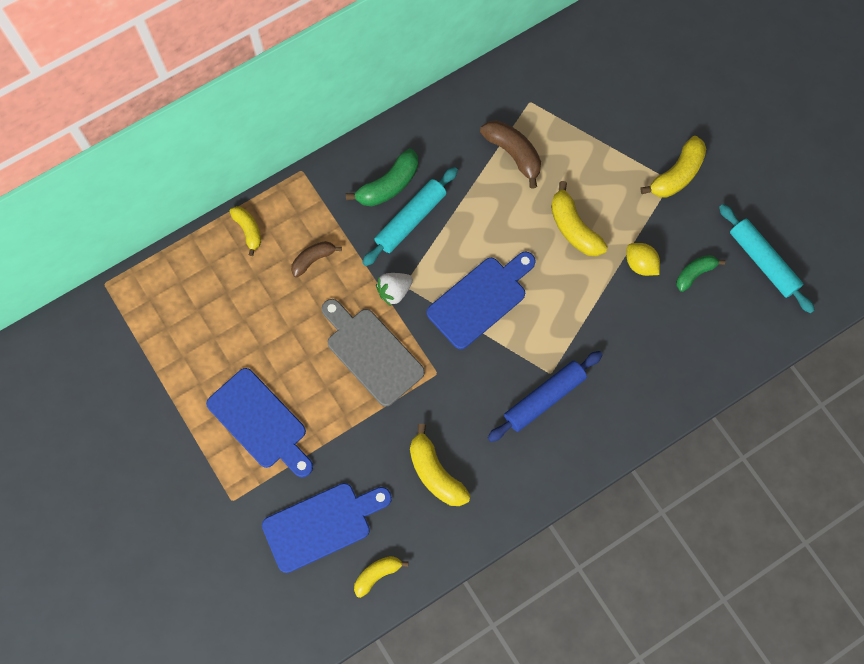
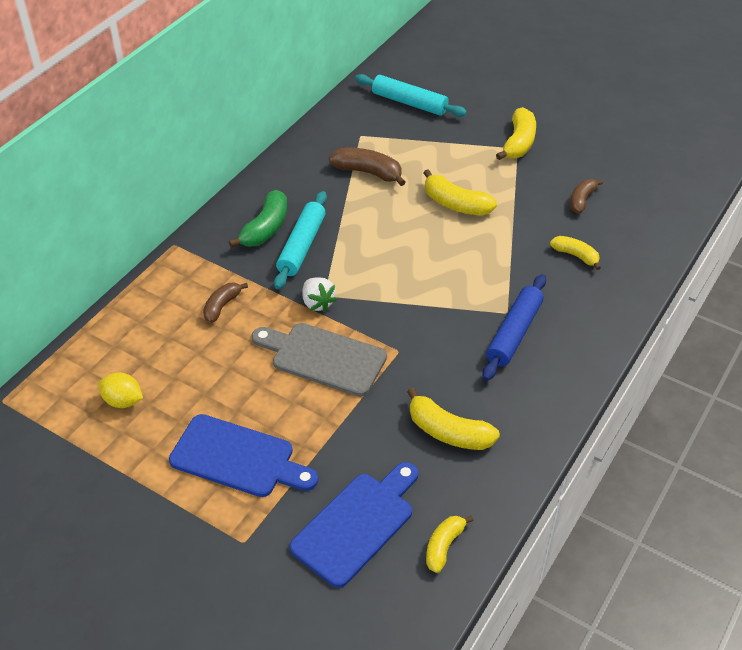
camera: 25 degrees left, 25 degrees down
(248, 230) = (142, 306): yellow banana -> yellow banana (576, 256)
(394, 291) = (318, 303): white strawberry -> white strawberry turned 60 degrees counterclockwise
(480, 299) = (404, 281): blue cutting board -> none
(640, 264) = (531, 209): yellow lemon -> yellow lemon (123, 401)
(694, 273) = (582, 200): green banana -> brown banana
(762, 261) = (631, 174): turquoise rolling pin -> turquoise rolling pin (409, 103)

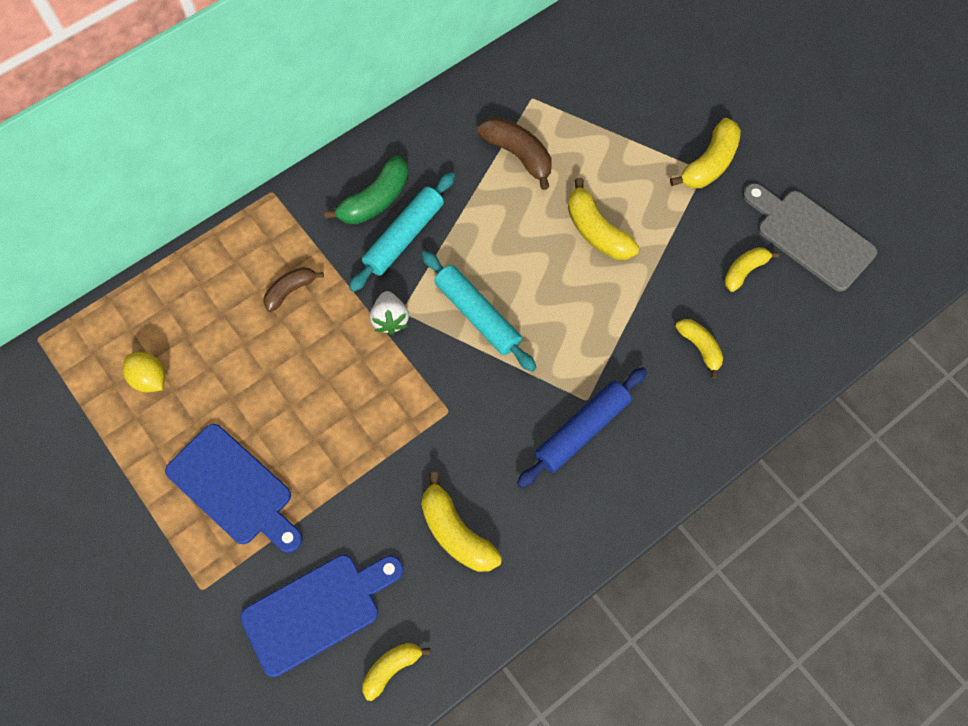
camera: 20 degrees right, 20 degrees up
(323, 358) = (367, 393): grey cutting board -> grey cutting board (810, 237)
(409, 103) = (608, 65): turquoise rolling pin -> turquoise rolling pin (477, 315)
(582, 200) = (744, 271): brown banana -> yellow banana

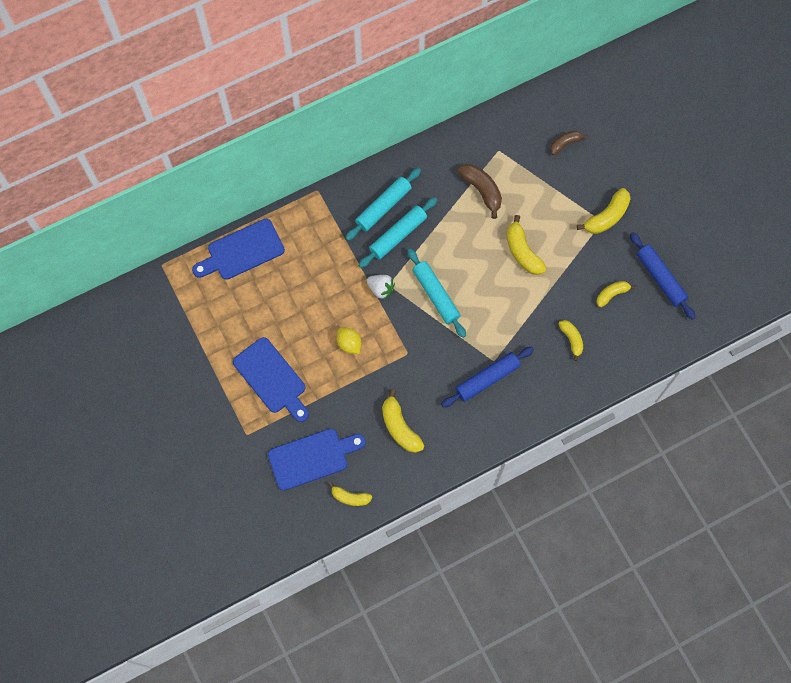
camera: 10 degrees right, 5 degrees up
(150, 379) = (228, 302): yellow lemon -> yellow lemon (349, 344)
(164, 297) = (242, 251): none -> blue cutting board
(290, 291) = (321, 259): brown banana -> brown banana (565, 144)
(375, 200) = (383, 207): green banana -> turquoise rolling pin
(390, 319) = (381, 289): white strawberry -> white strawberry turned 60 degrees counterclockwise
(391, 668) = (350, 497): yellow banana -> yellow banana turned 135 degrees counterclockwise
(810, 237) = (660, 278): grey cutting board -> blue rolling pin

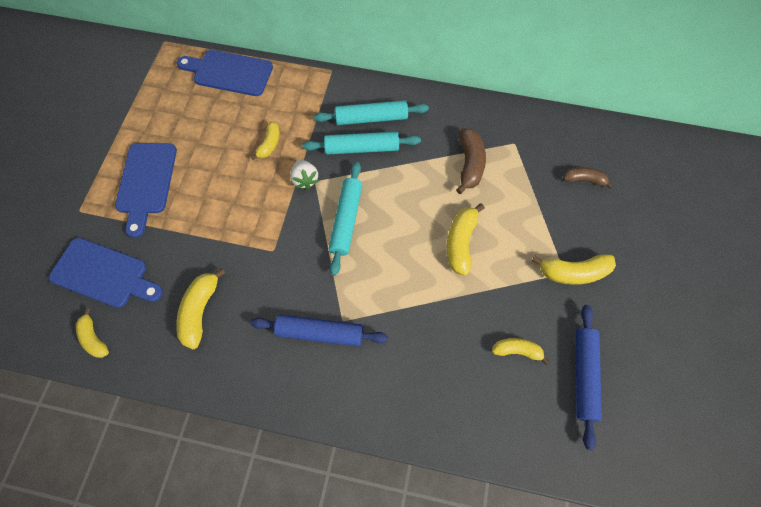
camera: 40 degrees right, 5 degrees down
(349, 344) = (234, 203): yellow lemon -> none
(571, 339) = (436, 362): yellow banana -> yellow banana (269, 144)

